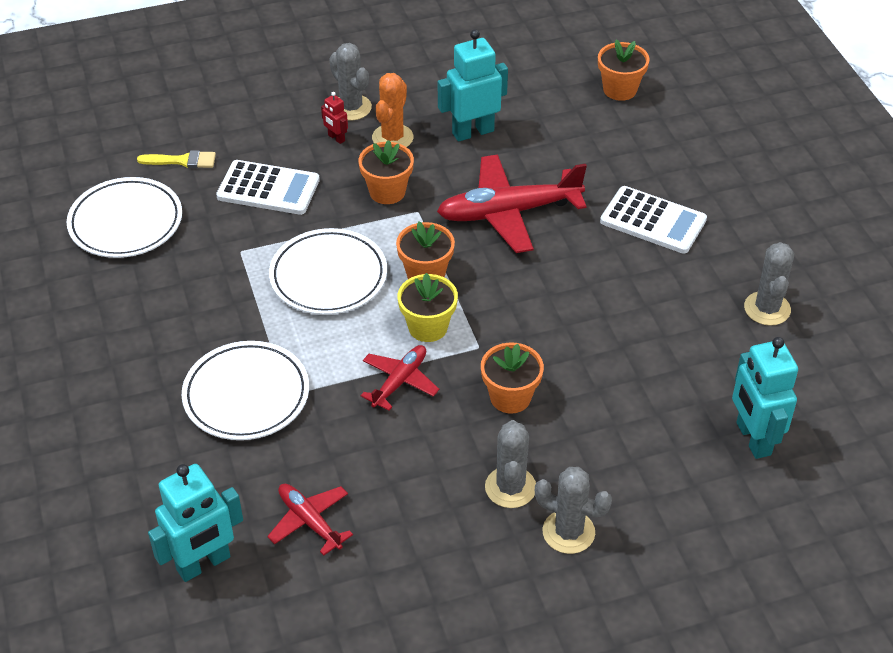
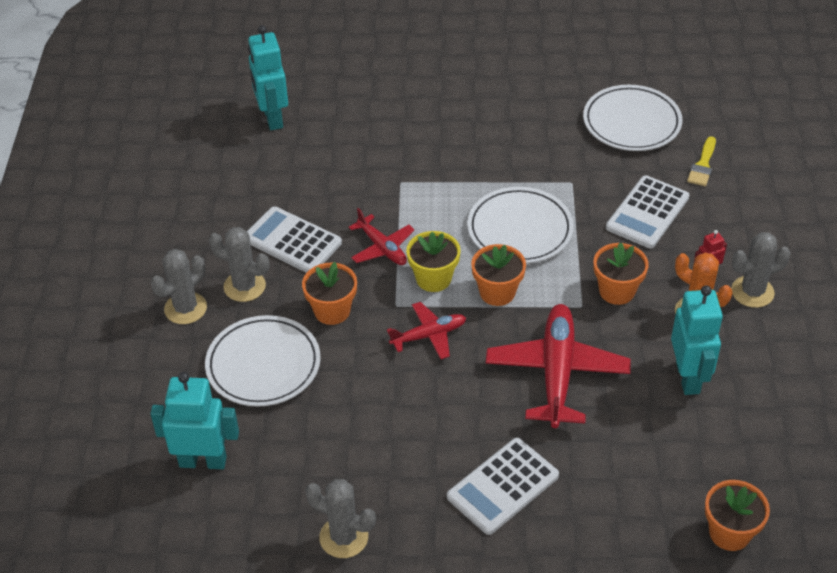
camera: 110 degrees right, 0 degrees up
(246, 395) = (410, 161): white plate -> white plate (263, 365)
(309, 521) = (277, 173): red plane -> red plane (429, 335)
(421, 466) = (292, 241): none -> white calculator

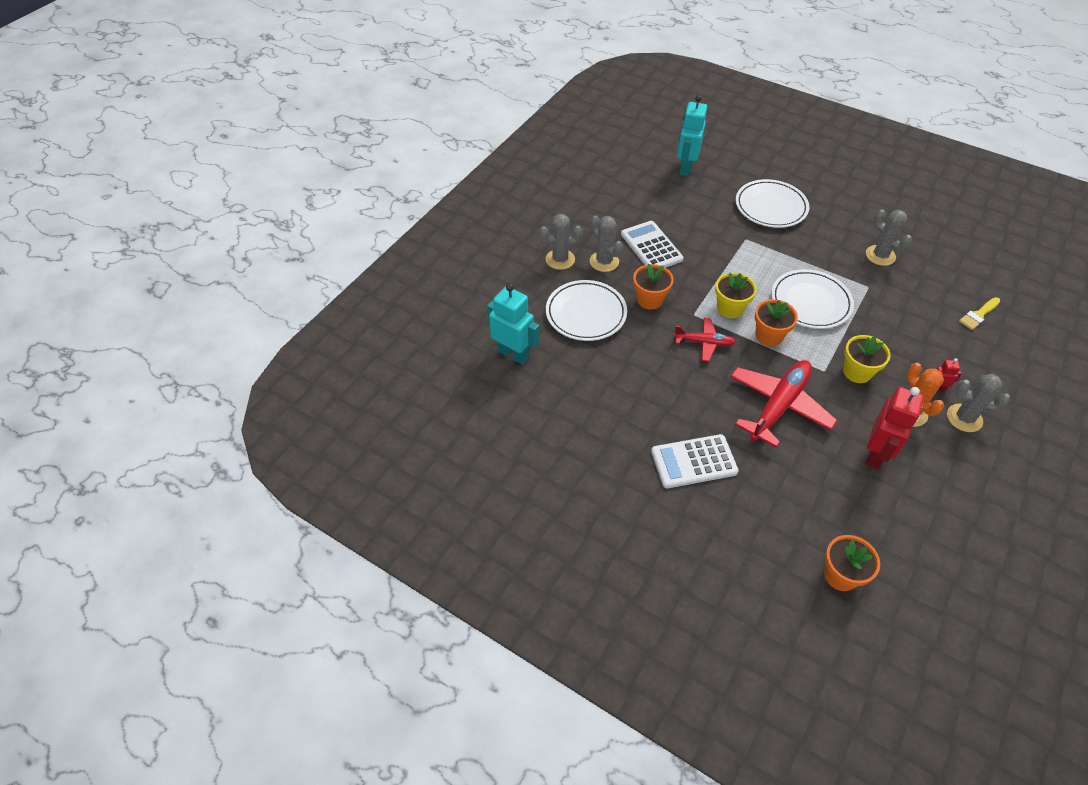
camera: 30 degrees right, 5 degrees up
(344, 537) = (569, 441): grey cactus -> grey cactus (880, 255)
(382, 248) = (707, 275): red plane -> none
(617, 291) = (857, 372): orange flower pot -> yellow flower pot
(631, 122) = (939, 265): white plate -> white plate (770, 207)
(647, 212) = (914, 329): white calculator -> none
(688, 377) = (875, 454): turquoise robot -> red robot

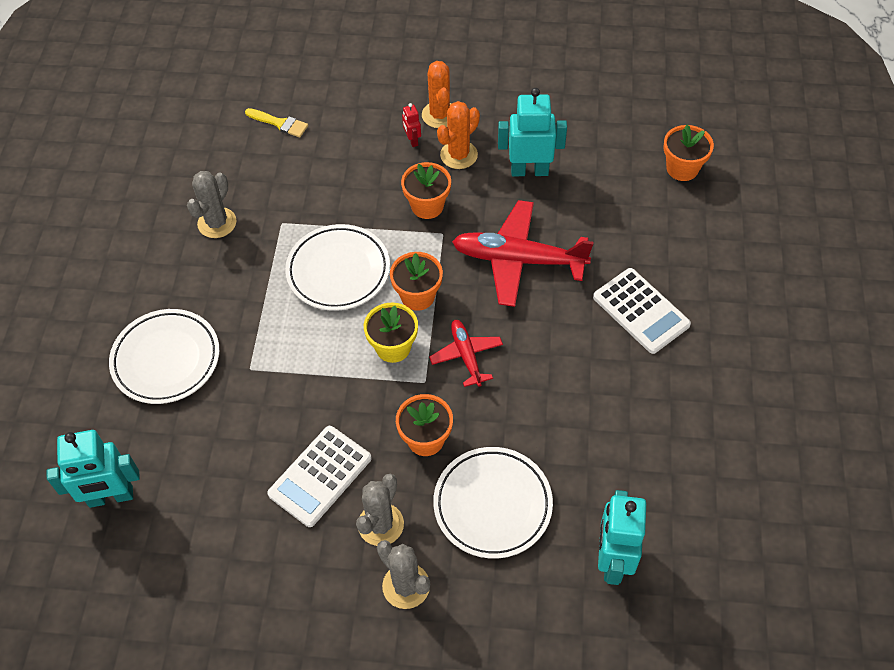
camera: 115 degrees left, 5 degrees up
(857, 372) = (427, 206): yellow flower pot -> orange flower pot
(875, 454) = (529, 171): red robot -> turquoise robot
(964, 418) = (439, 115): grey cactus -> orange cactus

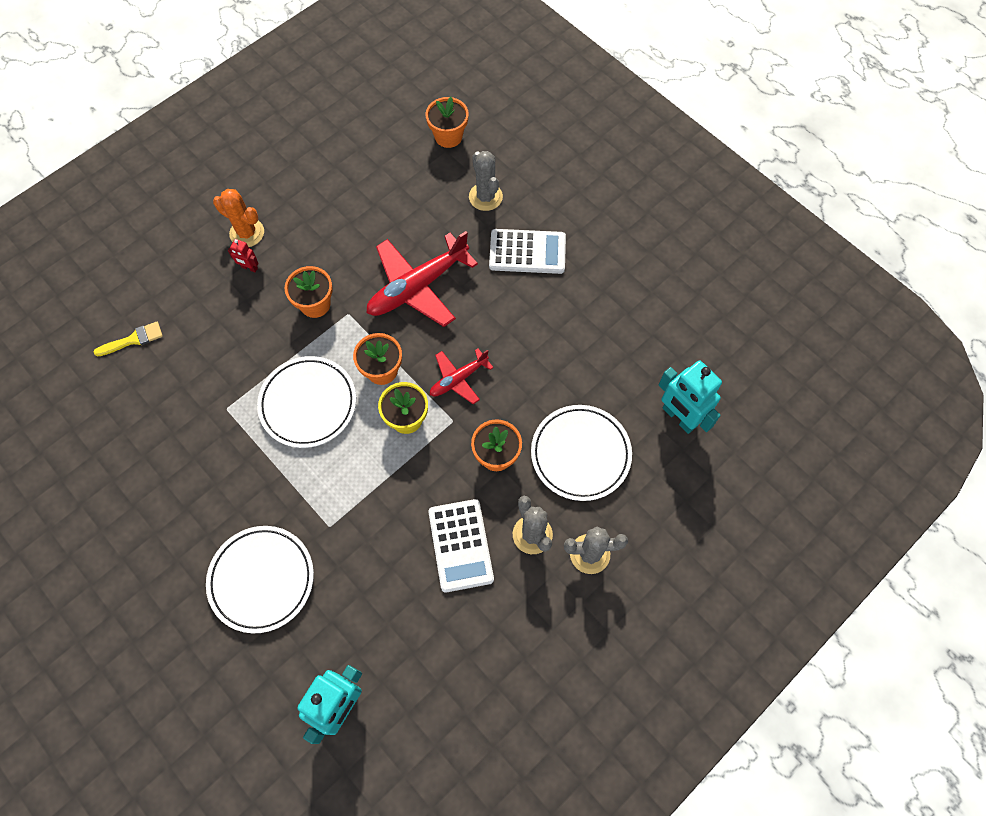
camera: 50 degrees left, 10 degrees up
(217, 223) = (177, 453): grey cactus -> grey cactus (485, 197)
(459, 155) = (294, 250): orange cactus -> none
(466, 356) = (458, 379): red plane -> red plane turned 60 degrees counterclockwise
(529, 171) = (355, 220): turquoise robot -> none

